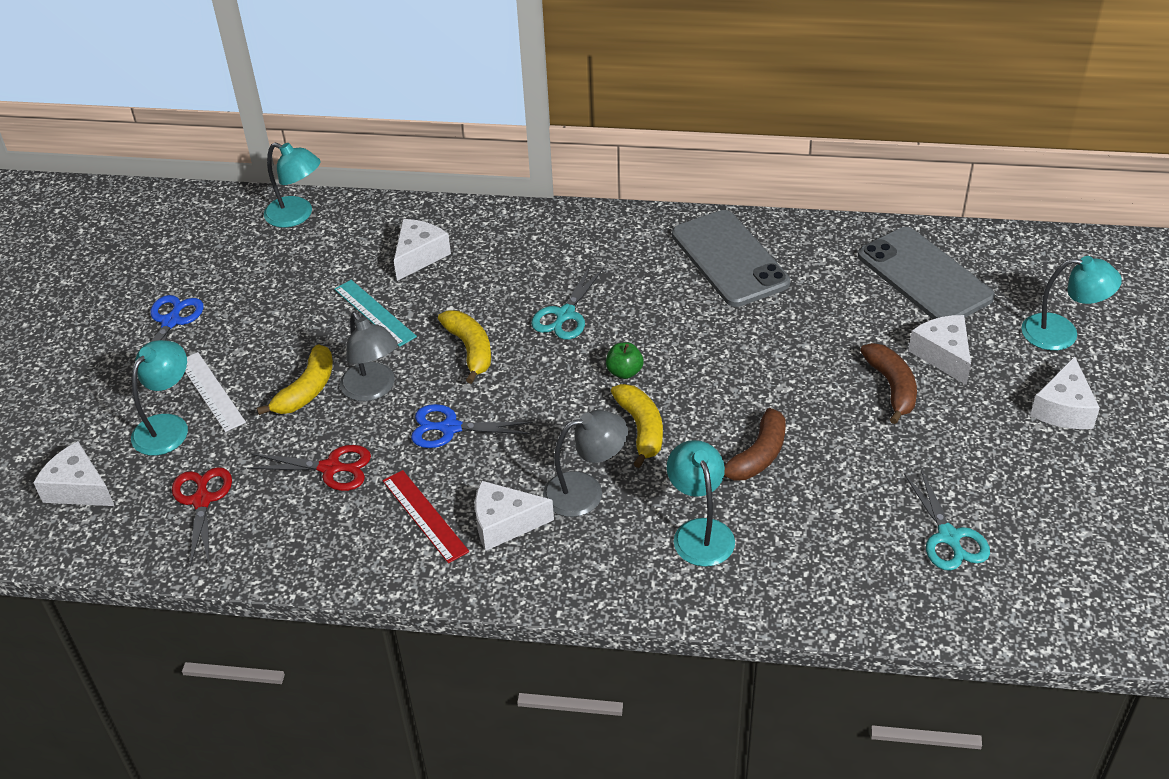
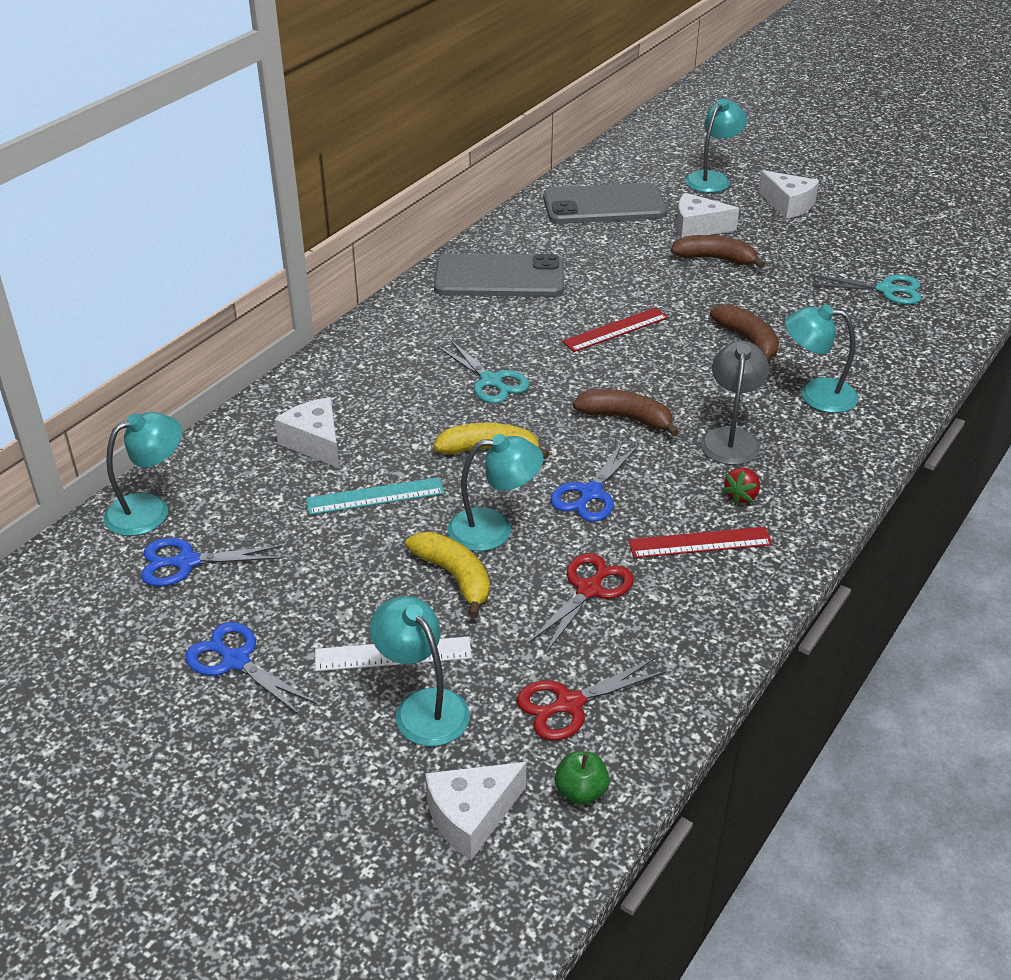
camera: 65 degrees left, 5 degrees down
(202, 500) = (569, 704): red scissors -> red scissors turned 45 degrees counterclockwise
(253, 256) = (186, 562): none -> blue scissors
(373, 389) = (494, 529): grey lamp -> turquoise lamp
(505, 523) = (741, 496): white cheese -> red strawberry
(569, 414) = (626, 418): none -> brown banana
(624, 372) = (595, 372): green apple -> green apple (581, 791)
(641, 429) = (674, 386): yellow banana -> none
(703, 361) = (615, 330): none -> red ruler

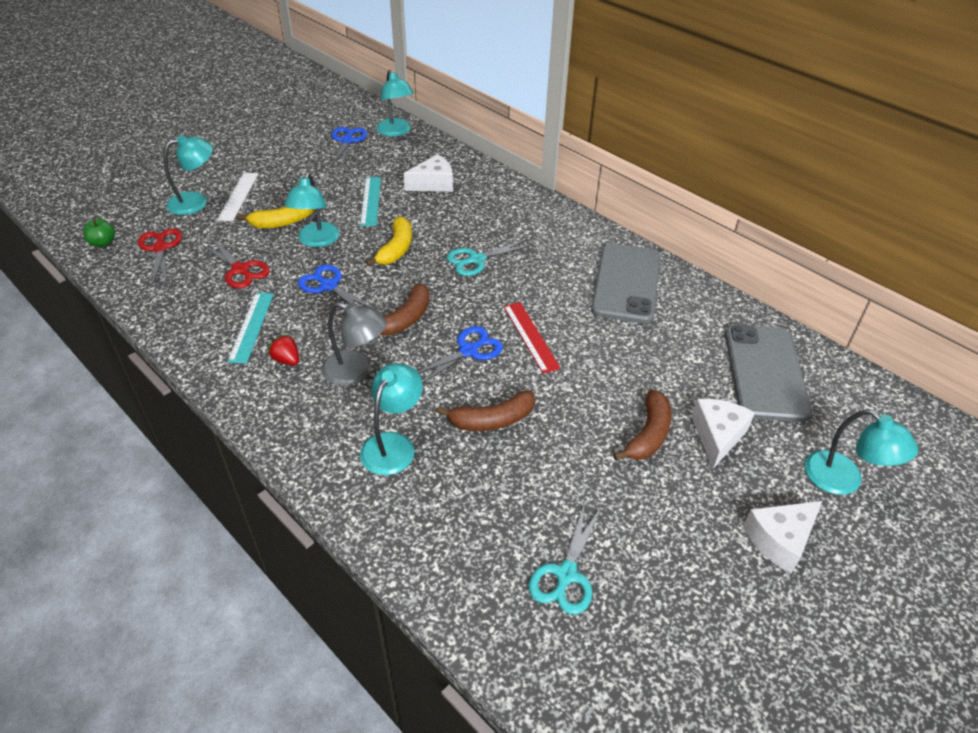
camera: 100 degrees right, 5 degrees up
(235, 661) = (266, 152): blue scissors -> blue scissors (469, 351)
(471, 816) = (119, 209): white cheese -> none
(700, 543) = (251, 326): red ruler -> turquoise ruler

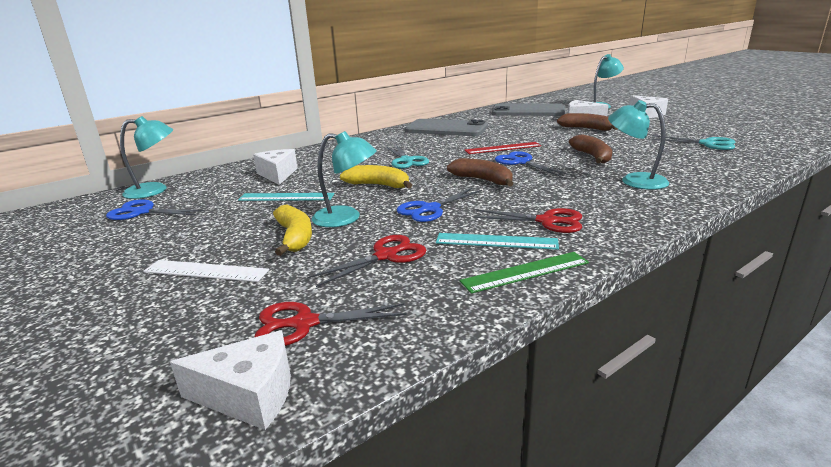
camera: 80 degrees left, 20 degrees down
(103, 243) = (249, 395): green apple -> white cheese
(195, 341) = (525, 272): none -> green ruler
(196, 202) = (189, 305): turquoise lamp -> none
(287, 360) = (547, 221): red strawberry -> red scissors
(356, 371) = (555, 194): grey lamp -> none

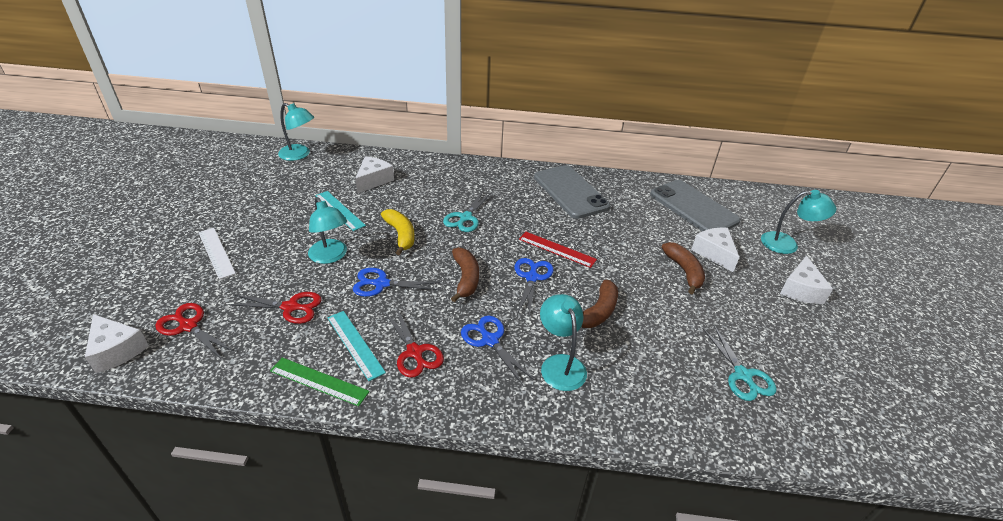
camera: 40 degrees right, 15 degrees up
(142, 212) = (266, 175): blue scissors -> blue scissors (489, 340)
(295, 237) = (284, 255): yellow banana -> none

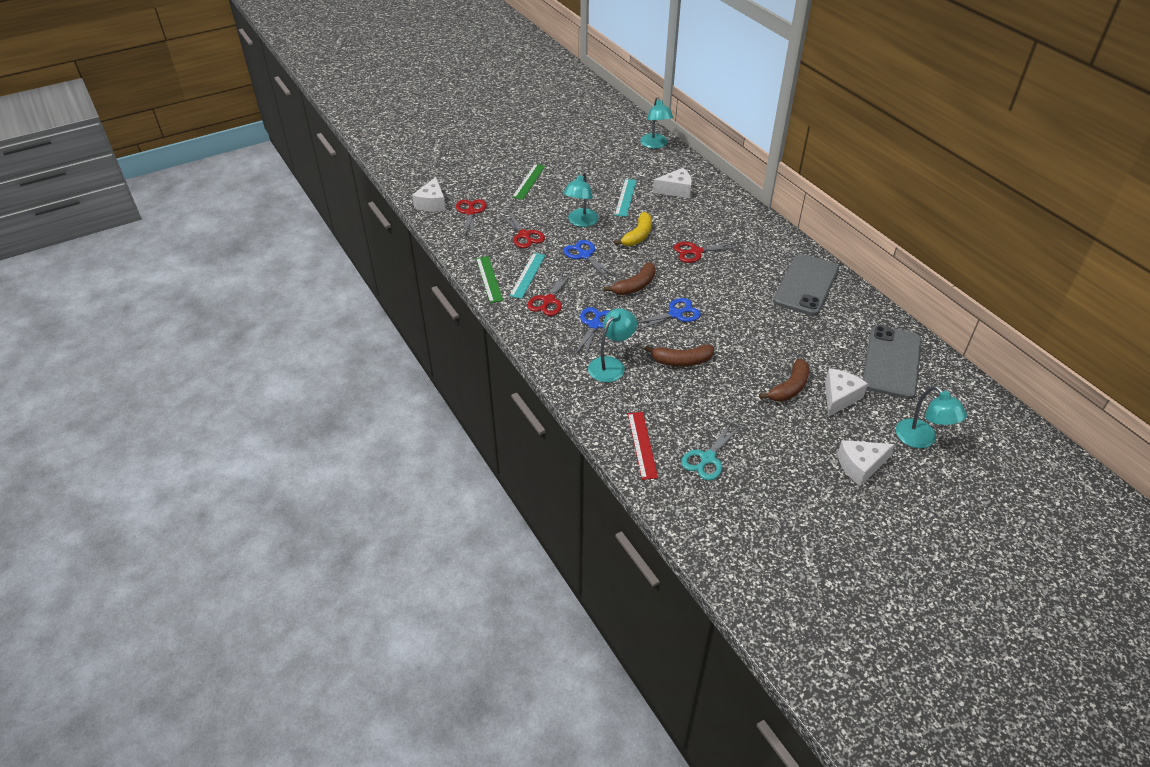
camera: 55 degrees right, 5 degrees up
(216, 252) = (529, 181): white ruler -> green ruler
(465, 218) = (696, 252): turquoise scissors -> red scissors
(557, 249) = (722, 311): red ruler -> red ruler (642, 445)

